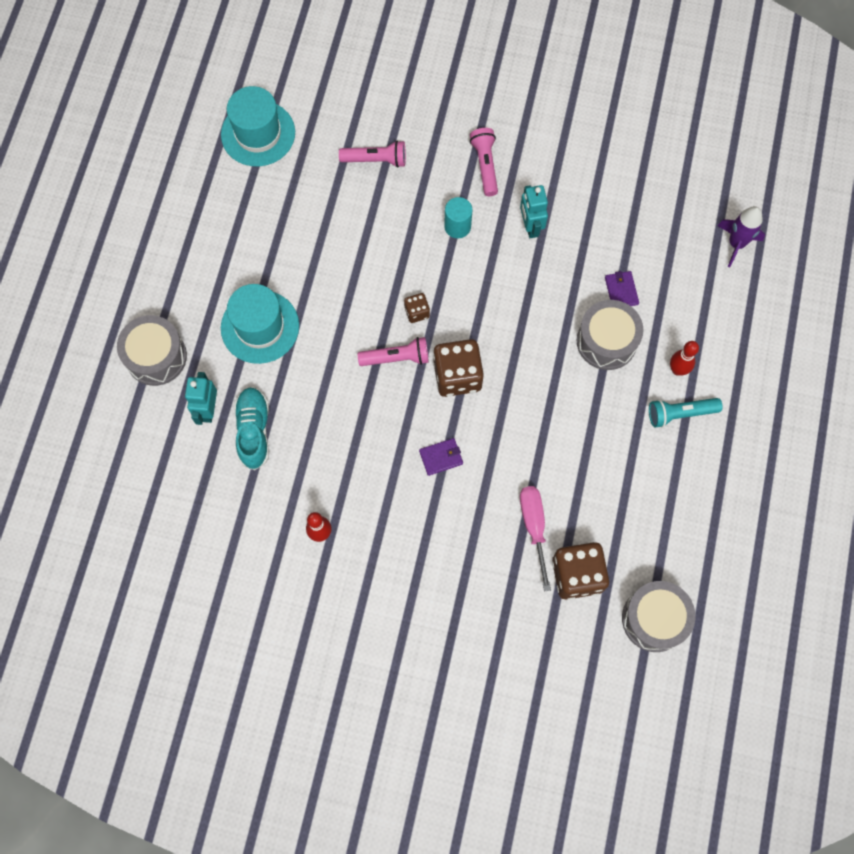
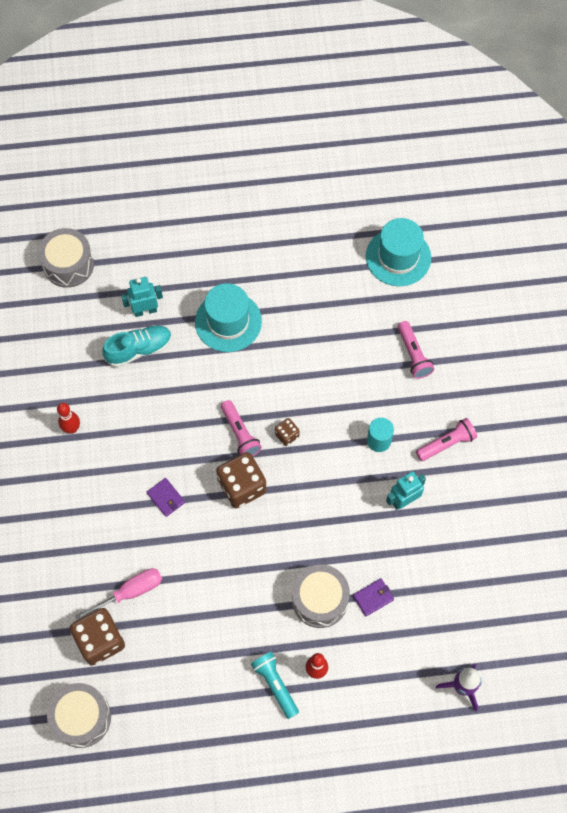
camera: 70 degrees right, 5 degrees down
(156, 357) = (175, 258): grey drum -> grey drum (68, 265)

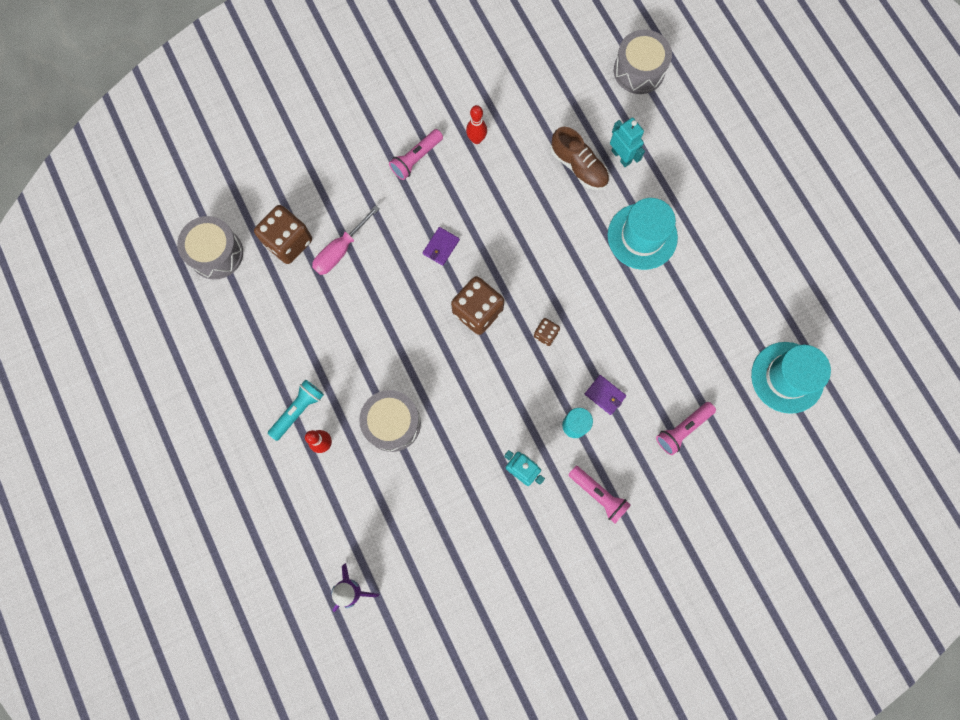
camera: 70 degrees right, 10 degrees up
(130, 592) = (340, 250): pink screwdriver -> pink screwdriver turned 90 degrees clockwise
(139, 350) = (578, 167): turquoise shoe -> brown shoe
(240, 433) = (530, 290): pink flashlight -> pink flashlight (416, 159)
(373, 597) = (412, 473): purple wallet -> purple wallet (605, 395)

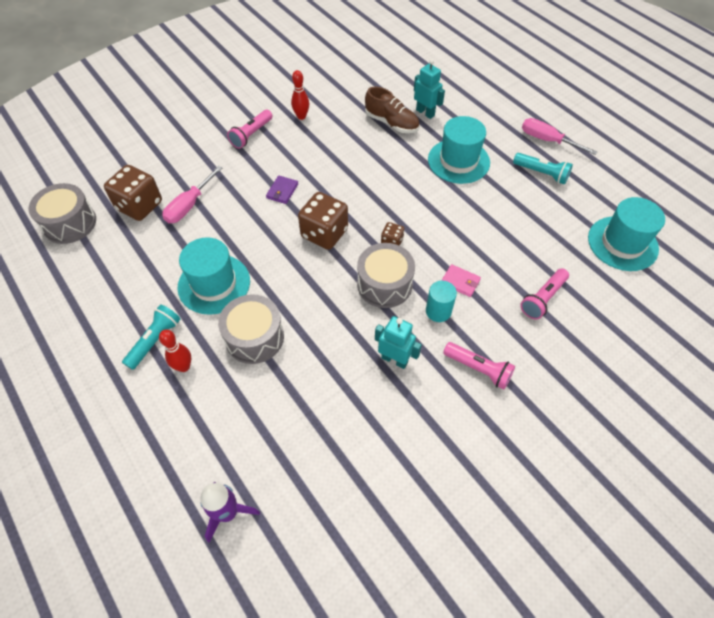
camera: 10 degrees left, 20 degrees down
(359, 355) = (214, 284): none -> turquoise hat
(605, 395) = (460, 282): purple wallet -> pink wallet
(639, 70) = (424, 61): grey drum -> grey drum (384, 284)
(730, 269) = (541, 173): none -> turquoise flashlight
(752, 223) = (547, 140): none -> pink screwdriver

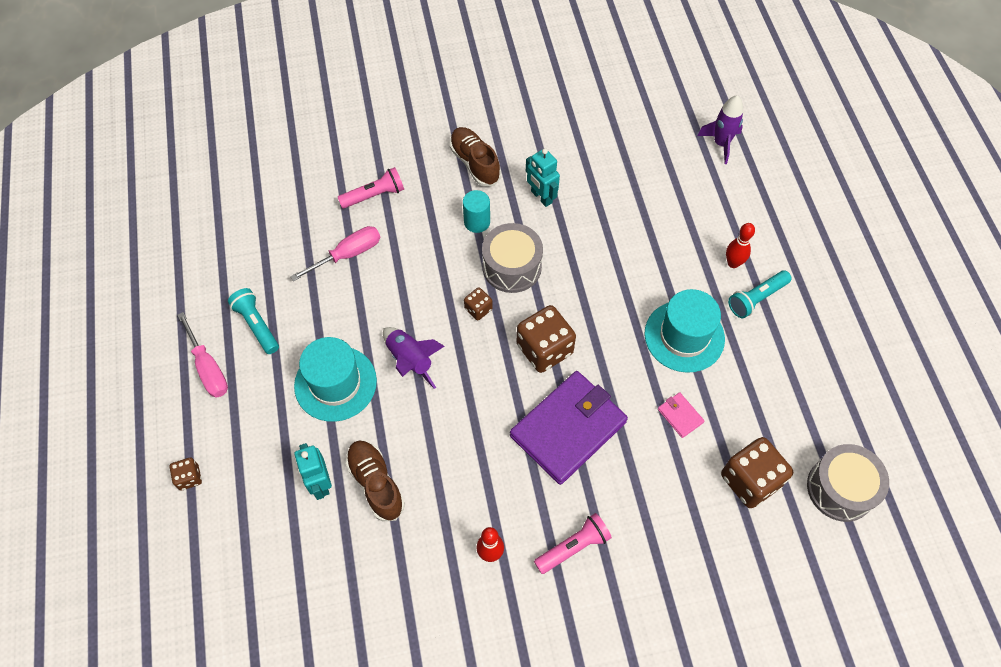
camera: 155 degrees left, 5 degrees up
(189, 205) = (687, 455): pink screwdriver -> pink screwdriver (347, 255)
(254, 337) = (659, 265): grey drum -> none
(282, 191) = (568, 429): purple wallet -> purple wallet, size x2.49
(419, 191) = (410, 360): none -> purple rocket
(460, 282) = (438, 240): pink wallet -> pink wallet (680, 416)
(478, 369) = (475, 163): pink flashlight -> brown shoe
(502, 91) = (189, 477): none -> brown dice
(622, 243) = (253, 214): turquoise hat -> none

